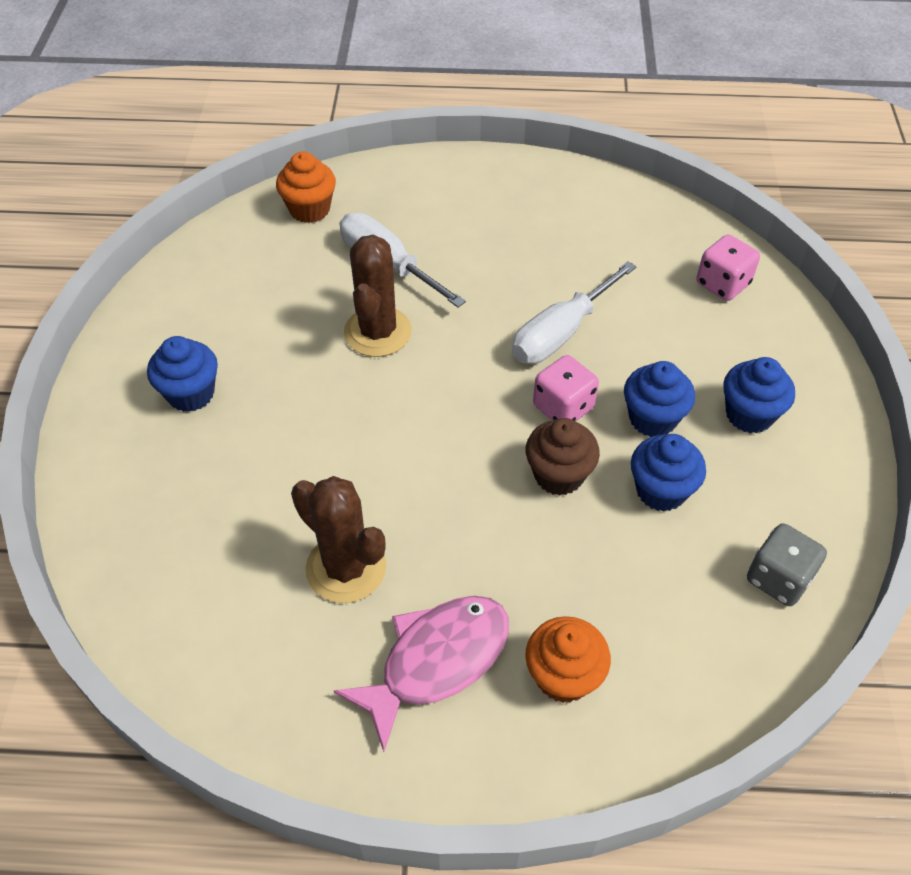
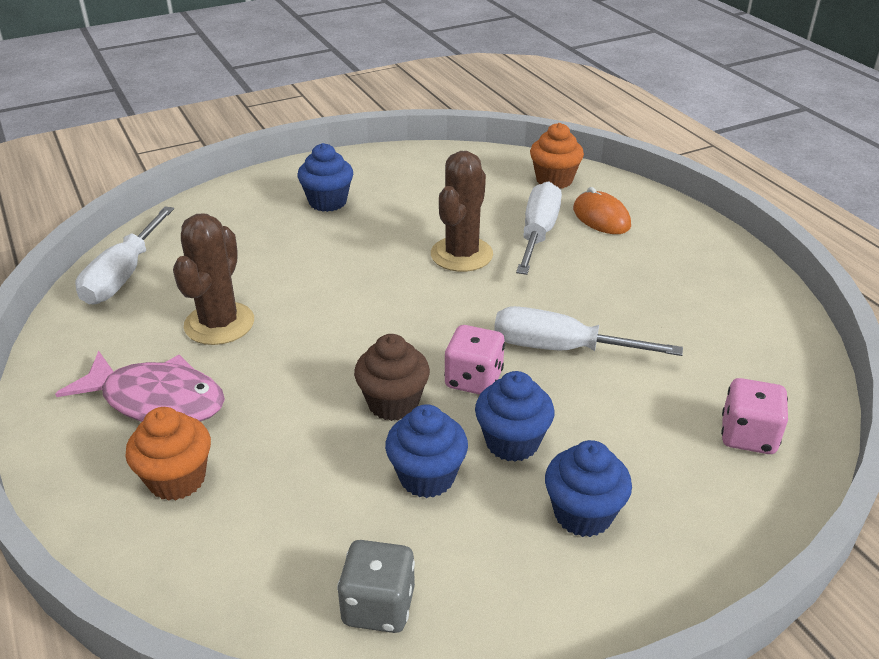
camera: 60 degrees right, 15 degrees down
(181, 633) = (123, 275): none -> white screwdriver
(378, 332) = (461, 254): brown cactus -> brown cactus turned 45 degrees counterclockwise
(399, 212) = (601, 218): none -> orange mouse

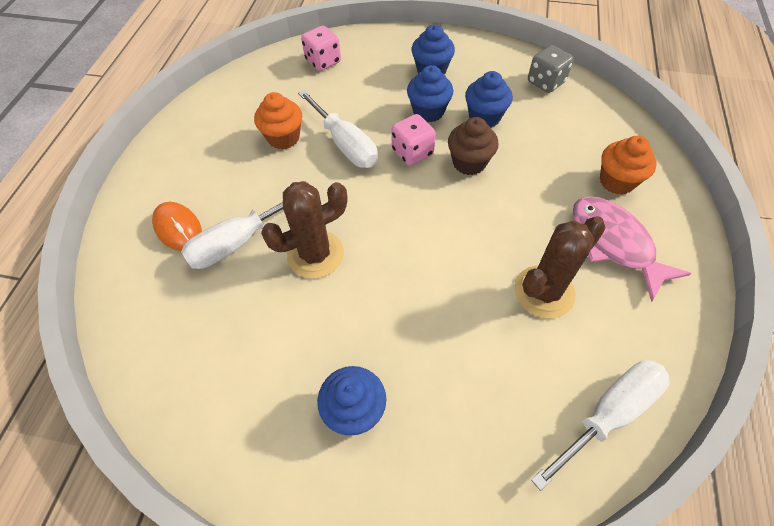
camera: 140 degrees left, 20 degrees up
(554, 180) = (142, 298): orange cupcake -> orange cupcake (283, 138)
(601, 218) = (178, 228): orange mouse -> orange mouse turned 45 degrees counterclockwise

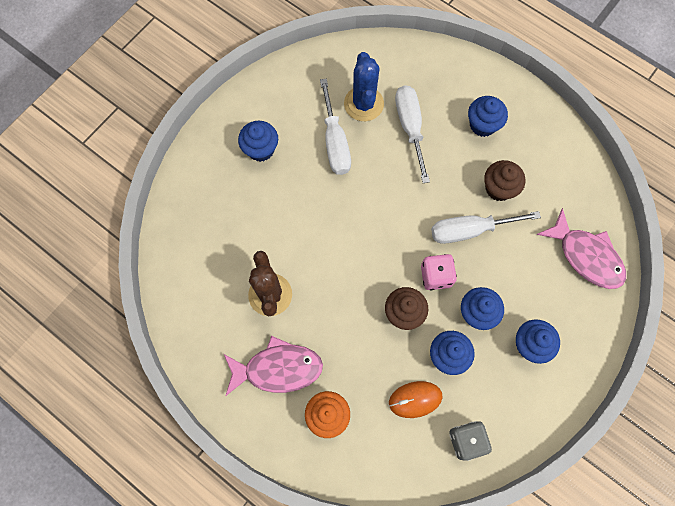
camera: 115 degrees right, 15 degrees up
(178, 228) = (441, 95): orange mouse -> orange mouse (415, 399)
(208, 175) = (482, 125): none -> blue cupcake
(222, 307) = (363, 104): none -> blue cactus
(283, 138) = (499, 188): orange cupcake -> brown cupcake
(315, 254) = (375, 169): brown cactus -> none
(323, 61) = (586, 256): pink dice -> pink fish
(609, 414) = (180, 279): white screwdriver -> white screwdriver (335, 142)

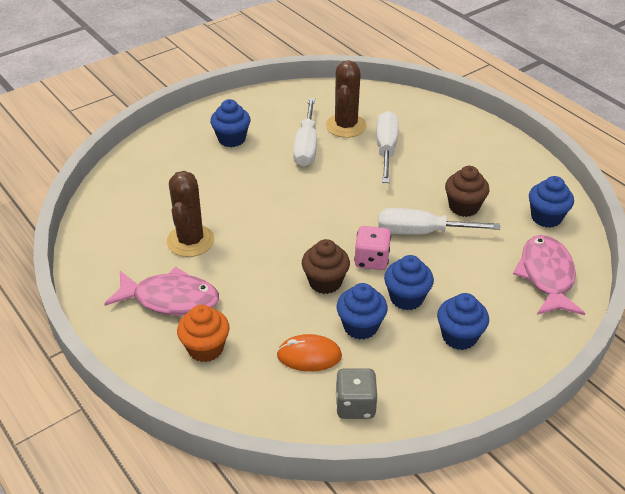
camera: 15 degrees right, 30 degrees down
(363, 104) = (346, 126): blue cactus -> brown cactus
(482, 125) = (462, 159): blue cupcake -> blue cupcake (546, 217)
(586, 256) = (546, 276): pink fish -> pink fish turned 150 degrees counterclockwise

